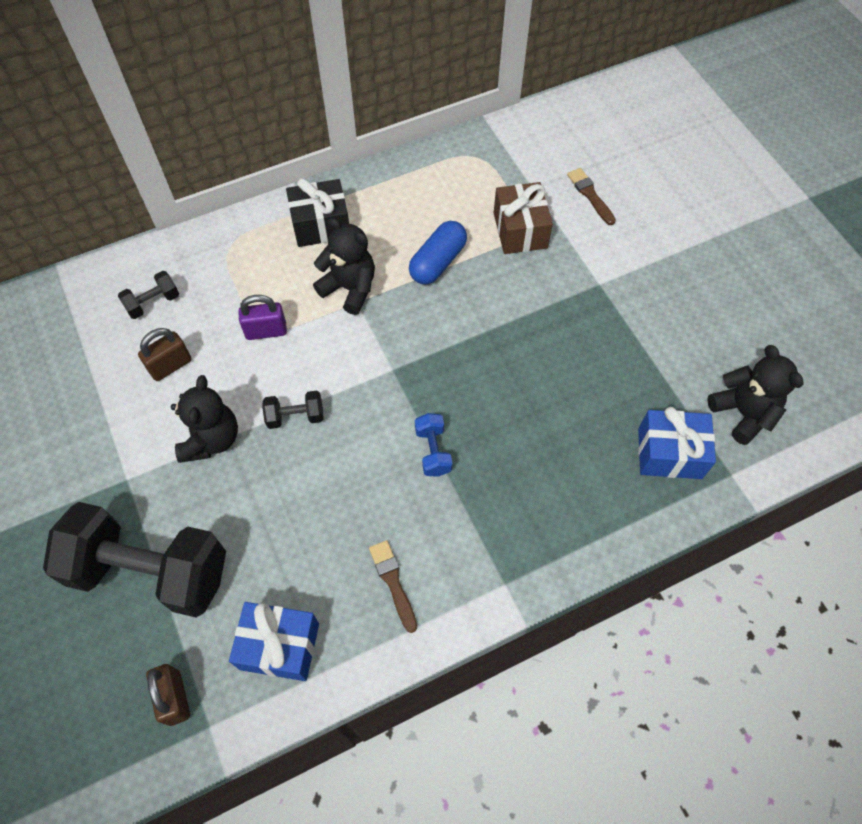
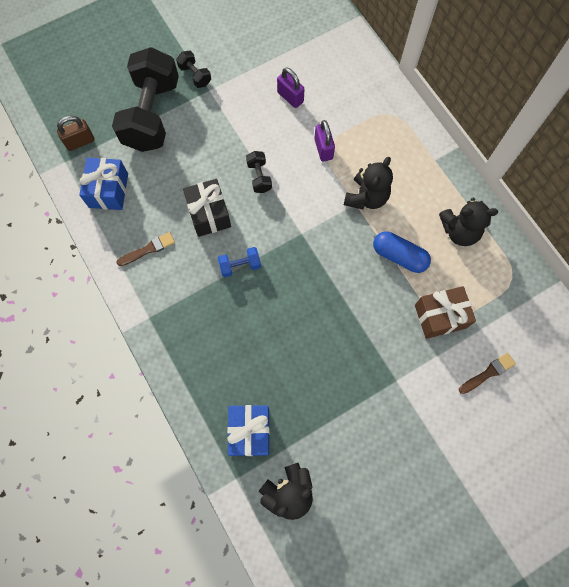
camera: 85 degrees right, 10 degrees up
(153, 303) = (337, 77): black dumbbell -> black dumbbell (195, 75)
(170, 365) = (290, 97): brown padlock -> purple padlock
(211, 439) = (239, 130): black teddy bear -> black teddy bear (459, 231)
(321, 225) = (420, 171): black gift -> black gift (209, 214)

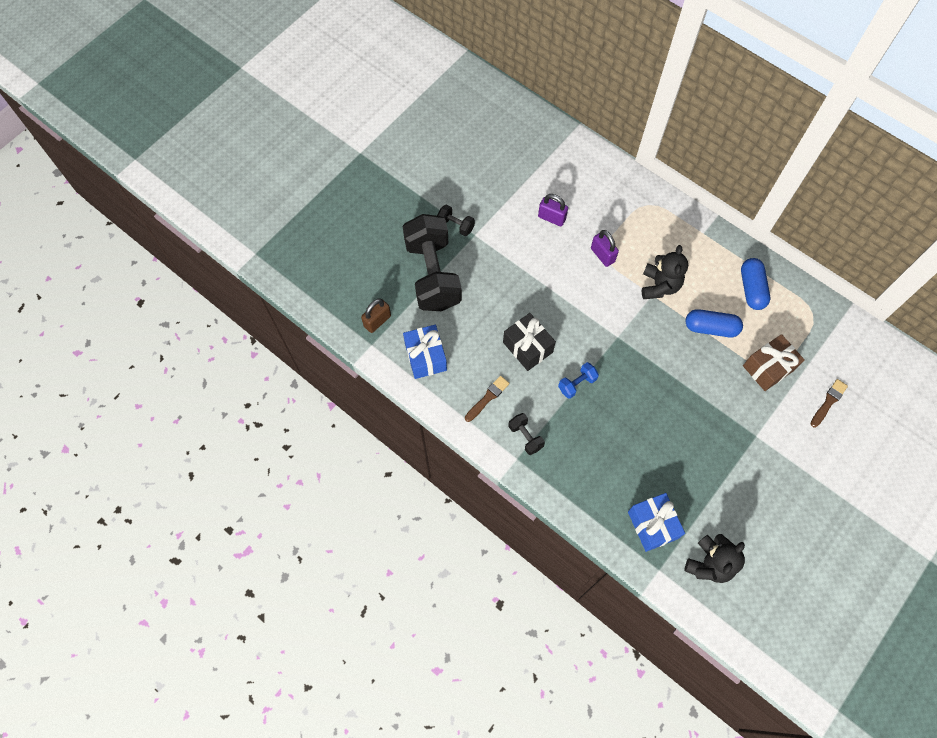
camera: 20 degrees left, 5 degrees down
(259, 177) = (557, 299): black dumbbell -> black dumbbell (525, 437)
(459, 231) = (752, 289): black teddy bear -> blue capsule

